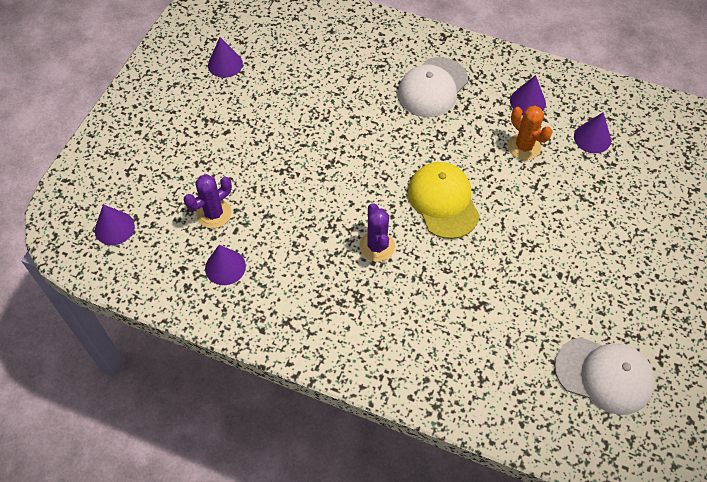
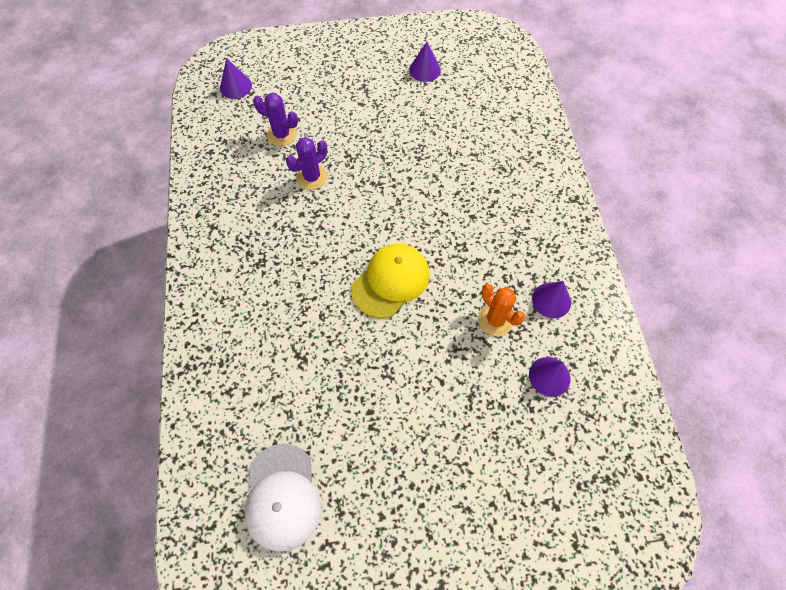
camera: 60 degrees right, 5 degrees up
(225, 267) = (239, 165): purple cone -> none
(377, 246) = (315, 254): purple cactus -> purple cactus (312, 177)
(432, 87) = (509, 217): white cap -> none
(524, 147) = (495, 320): orange cactus -> orange cactus turned 60 degrees counterclockwise

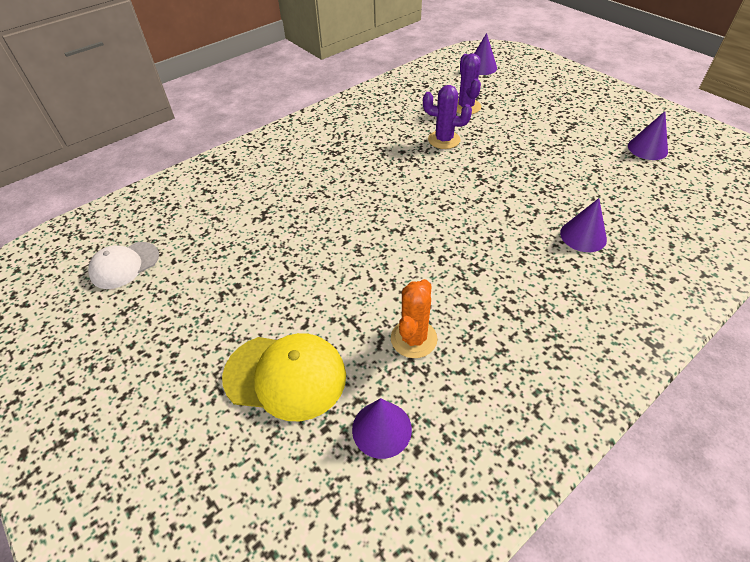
camera: 60 degrees right, 15 degrees down
(282, 496) = (124, 265): white cap -> white cap, size x0.66
(391, 281) = (386, 235): yellow cap -> yellow cap (285, 376)
(551, 300) = (487, 383): purple cone -> purple cone (583, 236)

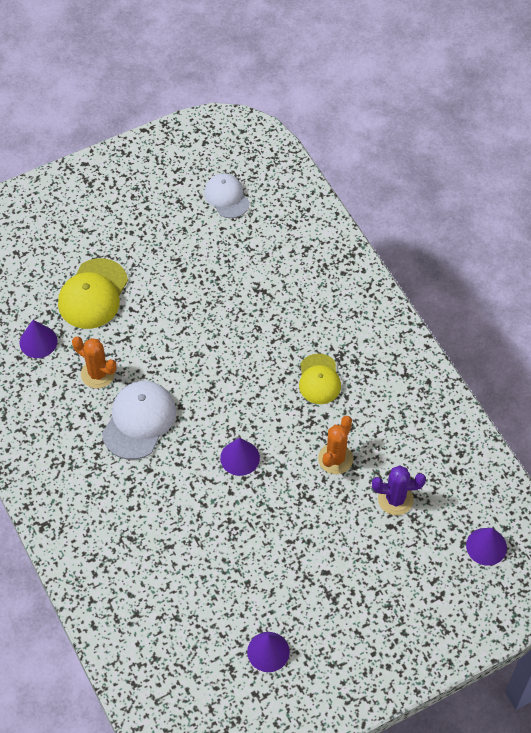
camera: 100 degrees right, 10 degrees up
(364, 160) = (319, 379): none -> yellow cap
(444, 140) = (335, 459): purple cactus -> orange cactus
(464, 282) = (139, 421): none -> white cap
(583, 236) = (161, 528): purple cone -> purple cone (240, 458)

